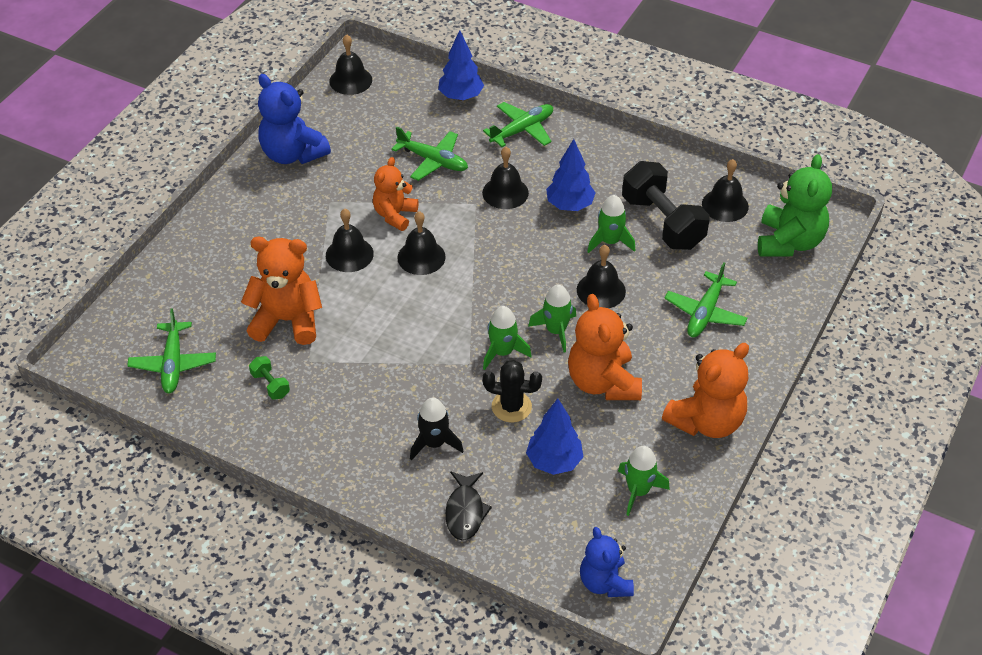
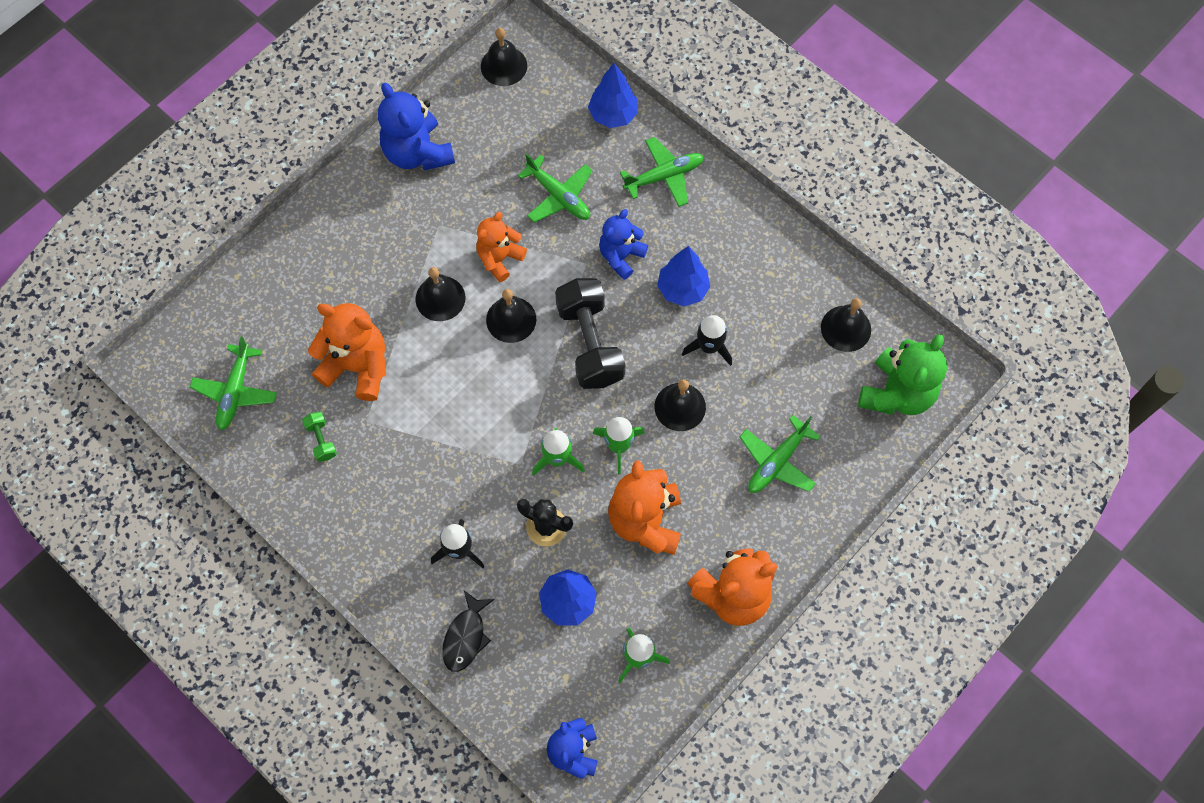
camera: 15 degrees right, 20 degrees up
(505, 192) = (621, 256): black bell -> blue teddy bear
(610, 242) = (709, 347): green rocket -> black rocket
(662, 222) = (772, 335): black dumbbell -> black dumbbell (590, 343)

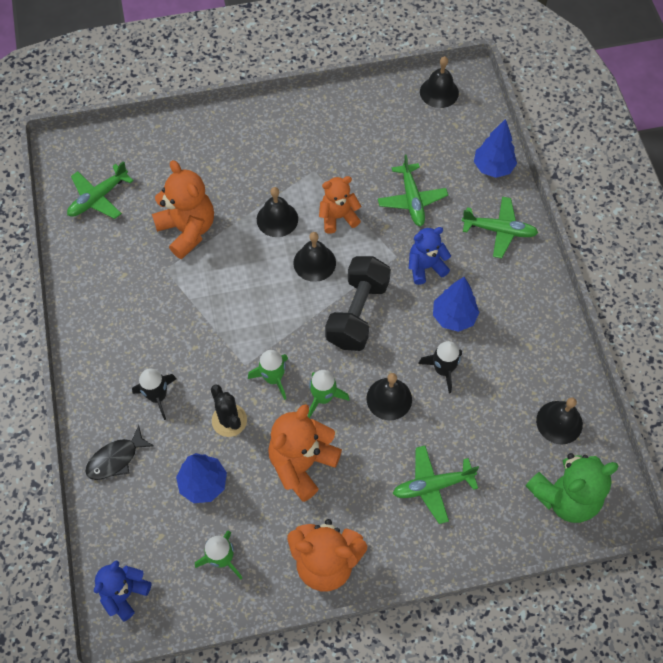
camera: 35 degrees right, 5 degrees down
(321, 440) = (126, 263): green dumbbell -> none
(417, 153) = (336, 115): blue teddy bear -> none

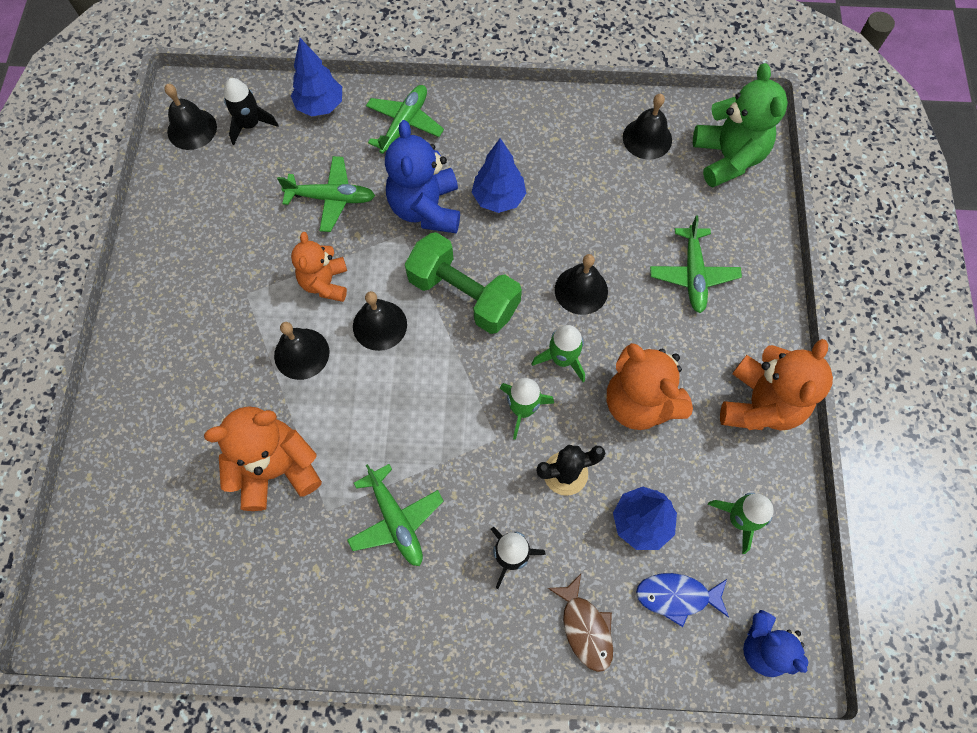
camera: 75 degrees left, 5 degrees up
(98, 198) = (176, 583): green plane -> green plane (396, 520)
(116, 459) = (585, 628): black fish -> brown fish
(151, 521) = (677, 596): none -> blue fish
(357, 313) = (464, 295): black dumbbell -> green dumbbell
(425, 267) = (426, 208): blue teddy bear -> blue teddy bear, size x1.54
(443, 370) = (560, 227): black rocket -> black rocket (250, 125)

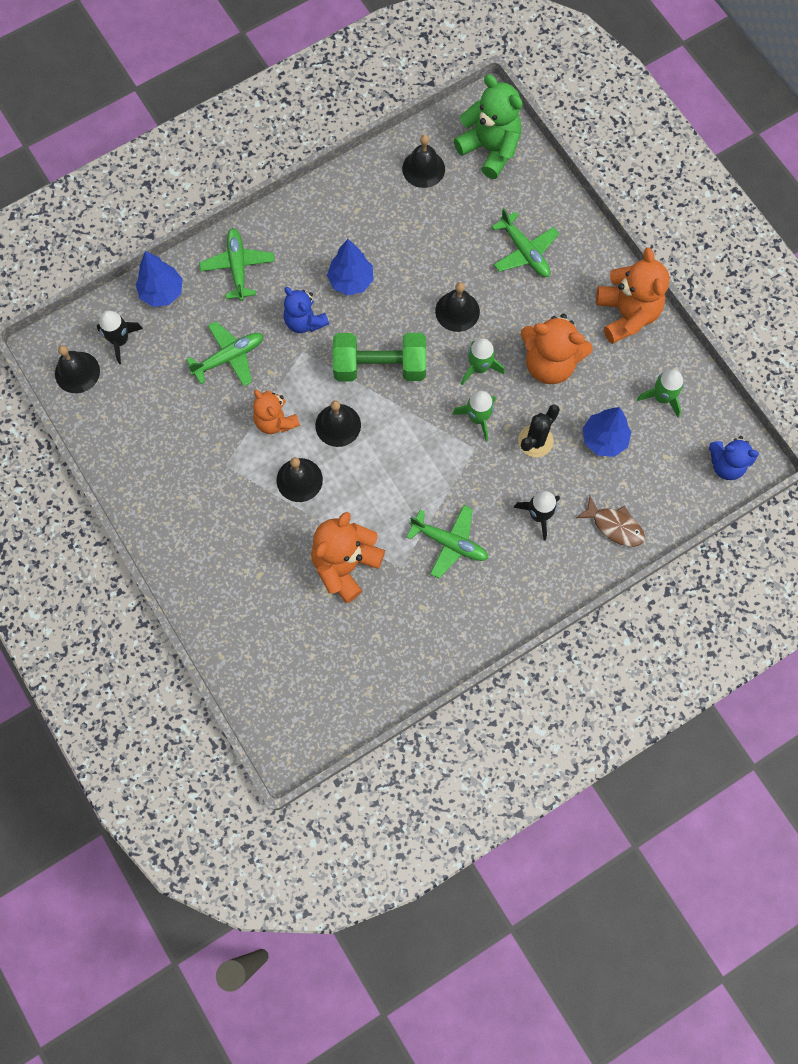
camera: 35 degrees left, 5 degrees up
(426, 208) = (304, 321): blue teddy bear -> blue teddy bear, size x0.65
(677, 596) = (656, 470): blue fish -> none

